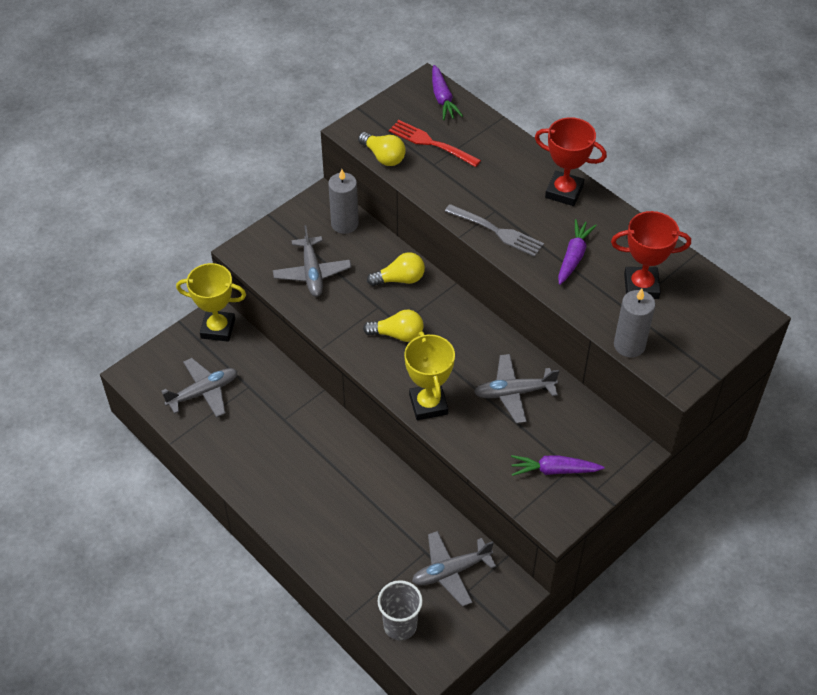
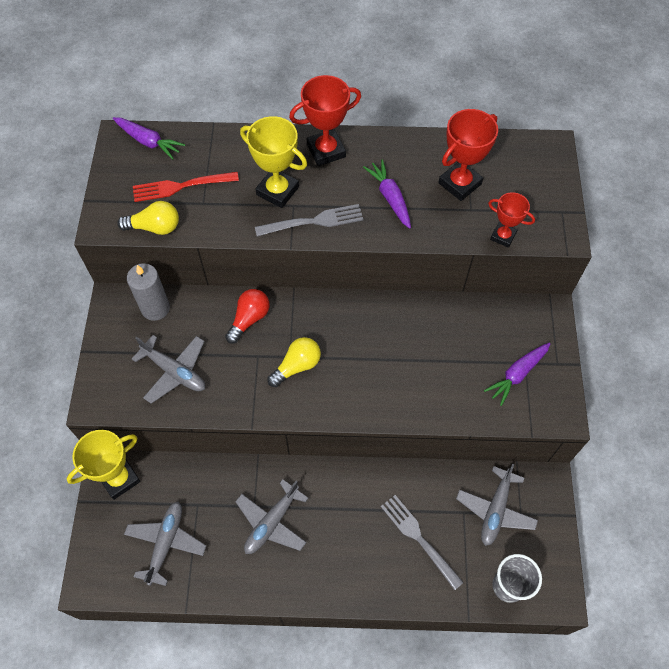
camera: 45 degrees left, 10 degrees up
(372, 539) = (419, 539): none -> grey fork
(400, 279) = (249, 319): yellow light bulb -> red light bulb
(428, 404) = (380, 403): yellow trophy -> yellow trophy (277, 191)
(514, 393) = (427, 339): grey plane -> grey plane (272, 522)
(629, 345) = (503, 236): grey candle -> red trophy

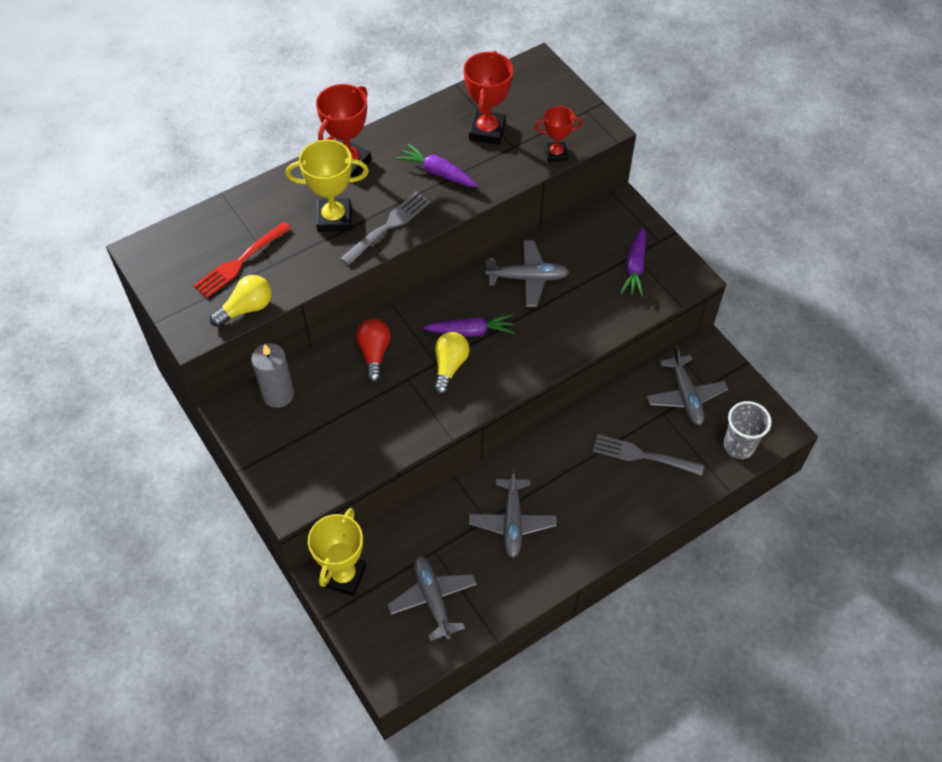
camera: 35 degrees left, 5 degrees down
(148, 141) = (173, 240): purple carrot -> purple carrot (471, 331)
(174, 371) = (343, 435): grey plane -> grey plane (528, 278)

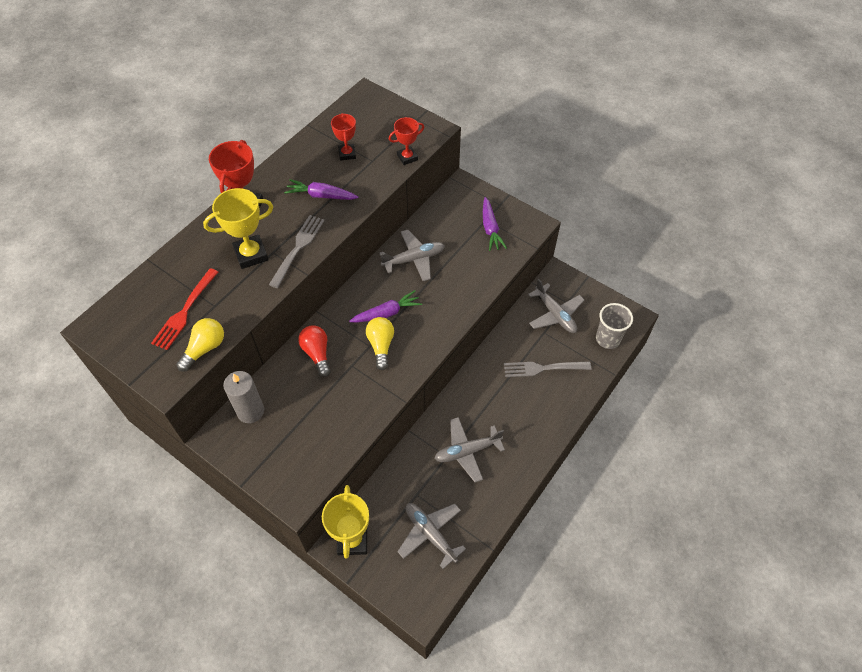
camera: 20 degrees left, 0 degrees up
(487, 131) = (347, 154): red trophy -> red trophy, size x0.62
(512, 522) = (467, 451): grey plane -> grey plane turned 90 degrees clockwise

